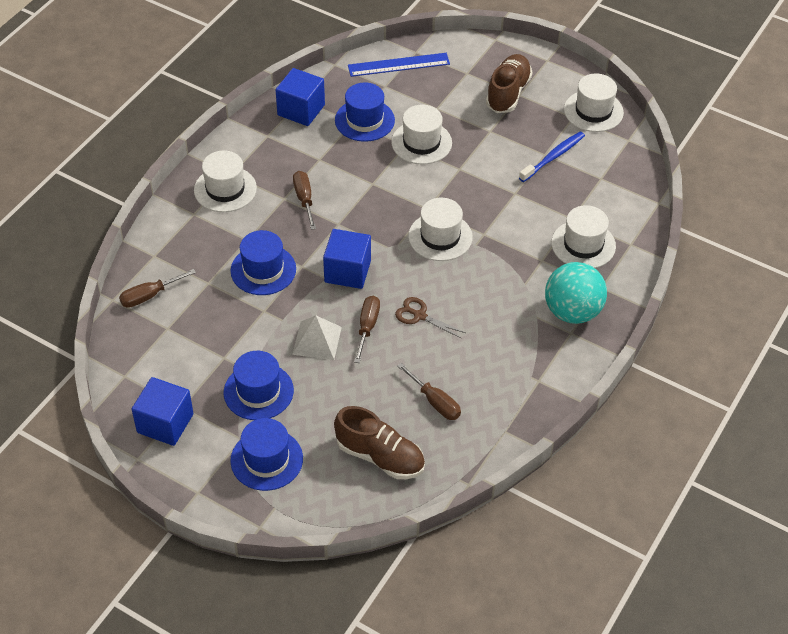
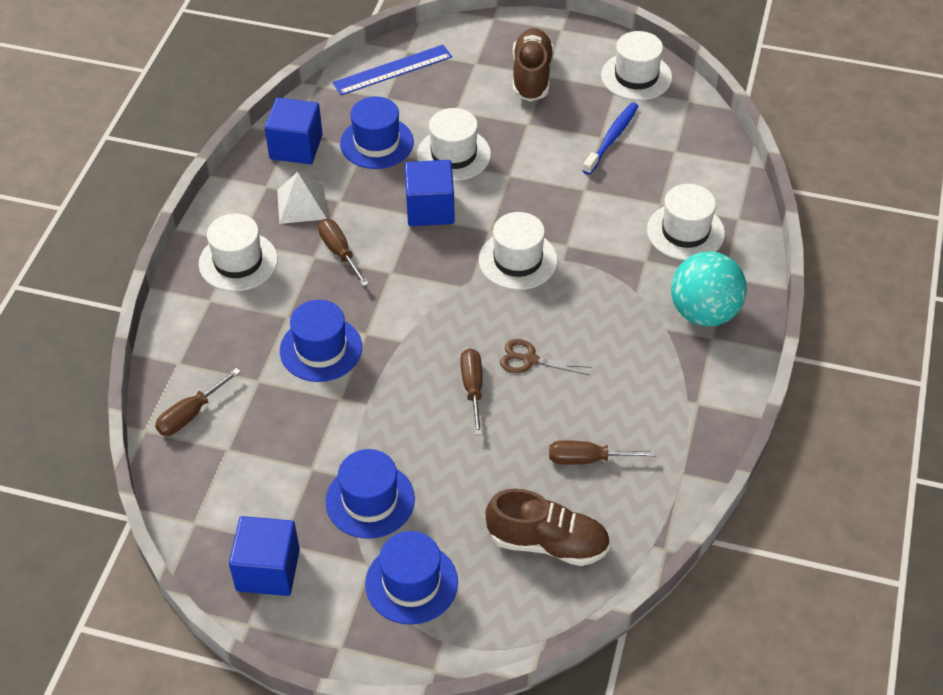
camera: 15 degrees left, 0 degrees up
(317, 340) = (418, 419): white pyramid -> white pyramid (302, 204)
(347, 271) = (424, 327): blue cube -> blue cube (430, 209)
(435, 402) = (587, 459): brown screwdriver -> brown screwdriver turned 150 degrees clockwise

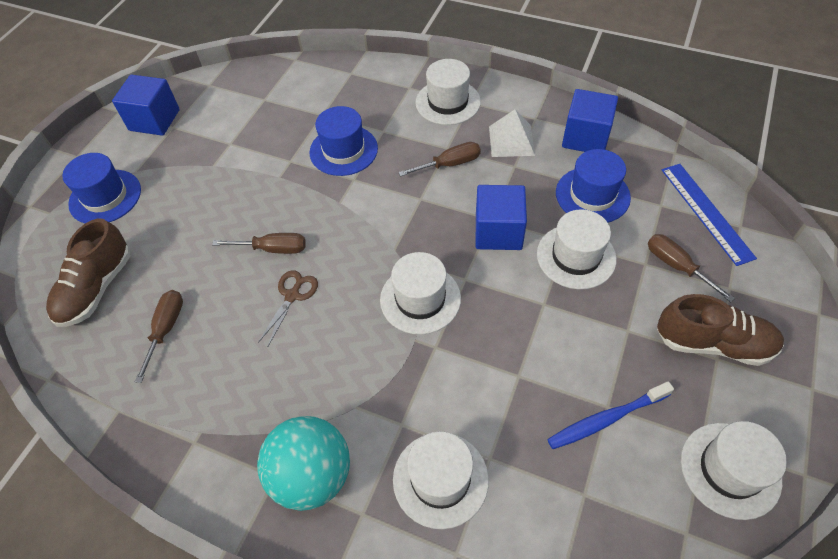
camera: 100 degrees right, 5 degrees up
(190, 414) = (301, 80): brown screwdriver -> brown screwdriver (677, 266)
(370, 500) = (187, 176): blue hat -> none
(612, 138) = (606, 419): blue toothbrush -> blue toothbrush turned 120 degrees clockwise

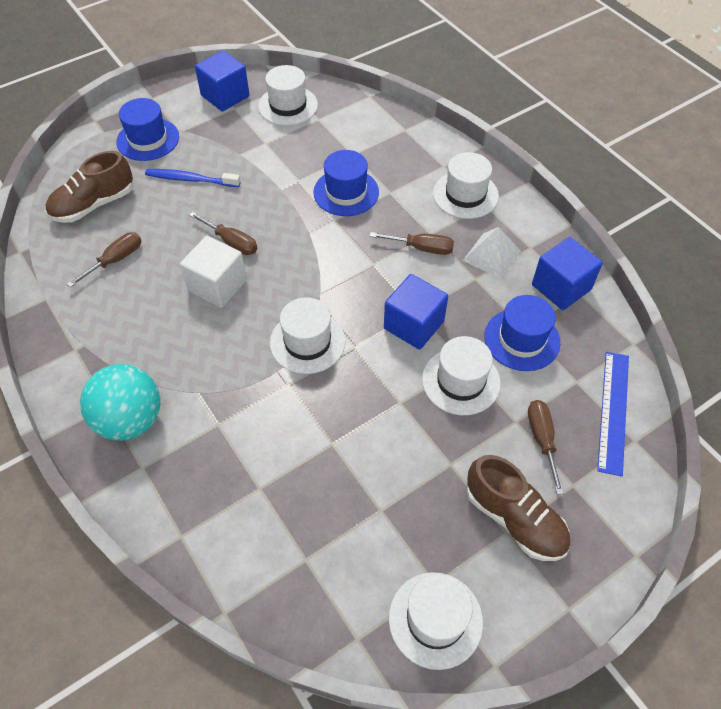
camera: 30 degrees right, 0 degrees up
(292, 296) = (217, 285): brown scissors -> white cube
(440, 479) = (212, 480): white hat -> white hat (288, 106)
(606, 419) = (371, 518): blue toothbrush -> blue toothbrush (190, 179)

